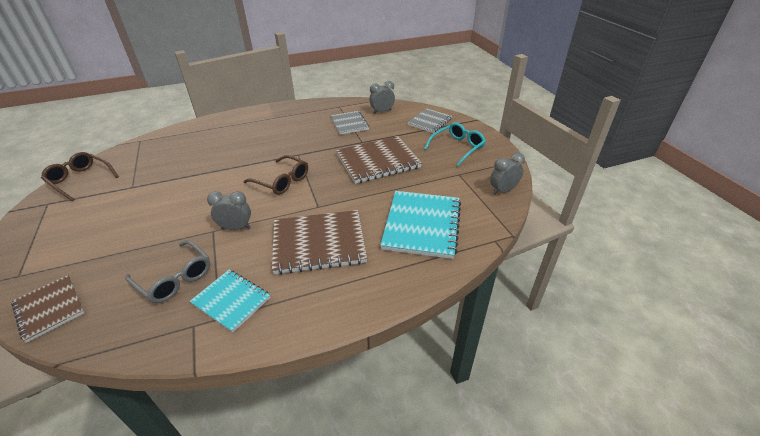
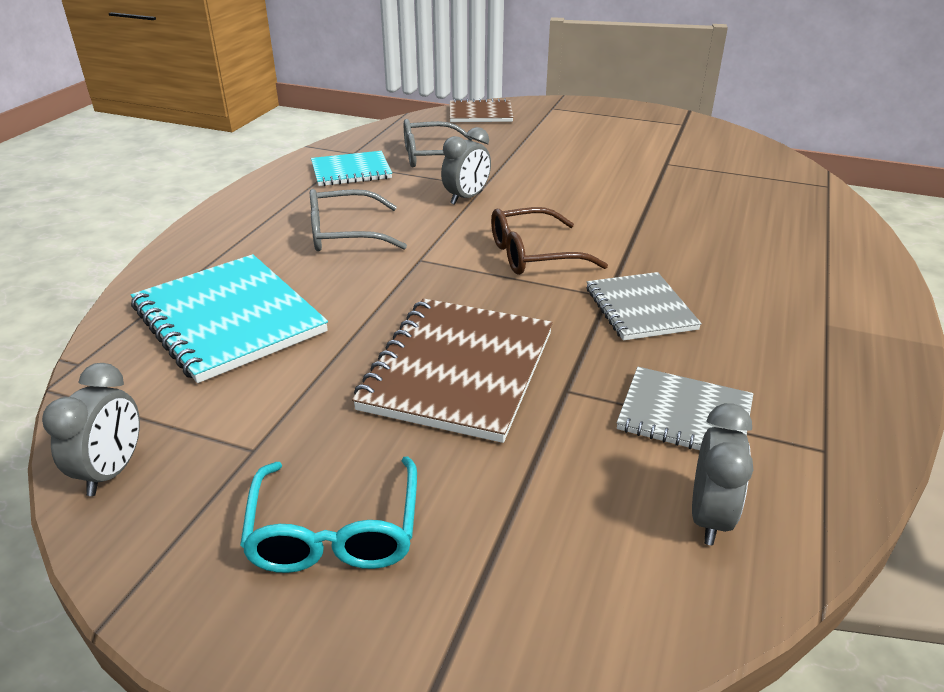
camera: 130 degrees right, 5 degrees down
(81, 180) = (726, 141): brown glasses -> none
(319, 243) = (345, 234): brown notebook -> grey glasses
(429, 122) = (534, 584): grey notebook -> grey notebook (640, 308)

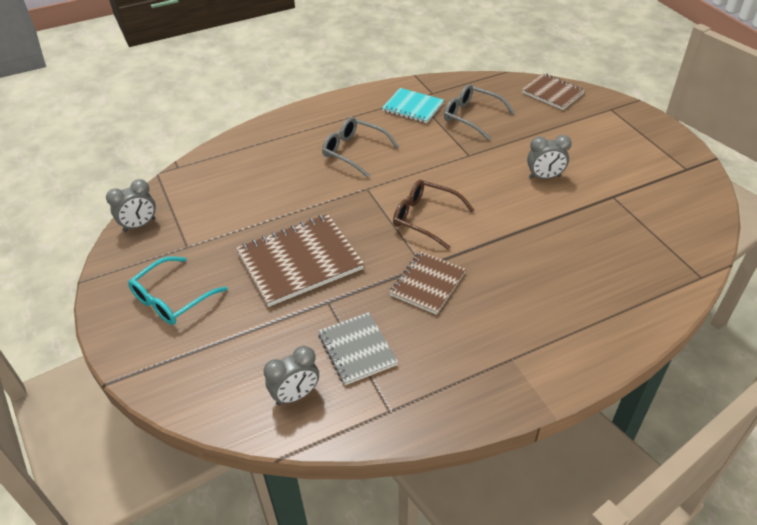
camera: 45 degrees right, 10 degrees up
(229, 319) = (249, 176): turquoise notebook -> none
(466, 198) = (446, 159): grey clock -> grey clock (544, 177)
(640, 308) = (427, 284): grey notebook -> brown notebook

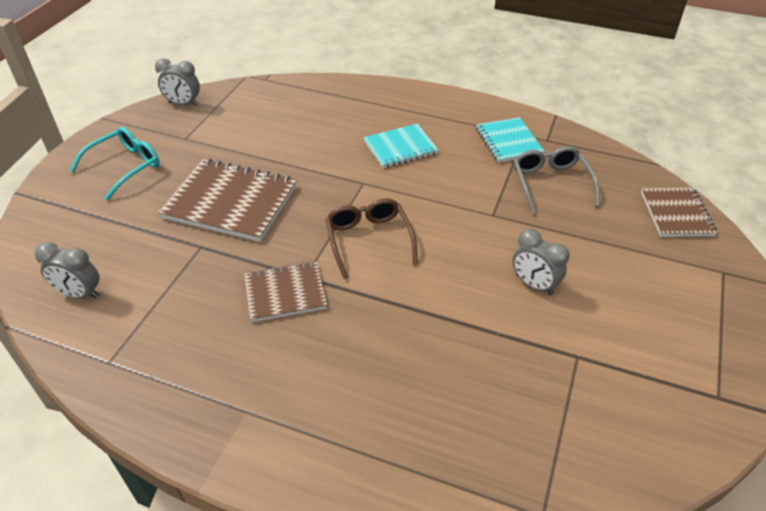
camera: 45 degrees right, 0 degrees up
(172, 299) = (124, 167): turquoise glasses -> turquoise glasses turned 135 degrees clockwise
(354, 152) = (400, 147): grey glasses -> turquoise notebook
(357, 349) = (162, 298): grey notebook -> none

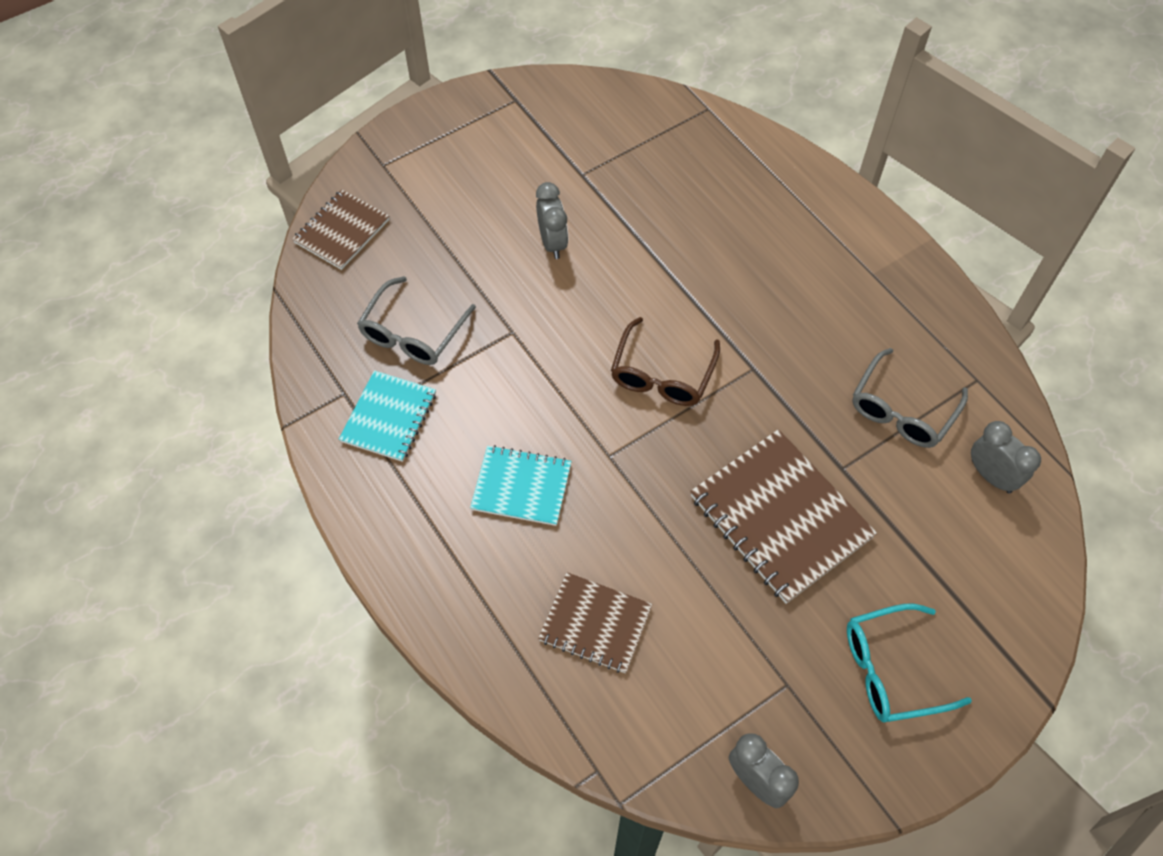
camera: 145 degrees left, 15 degrees up
(169, 306) = (902, 409): none -> grey glasses
(285, 293) = (783, 361): brown notebook -> brown notebook (595, 623)

